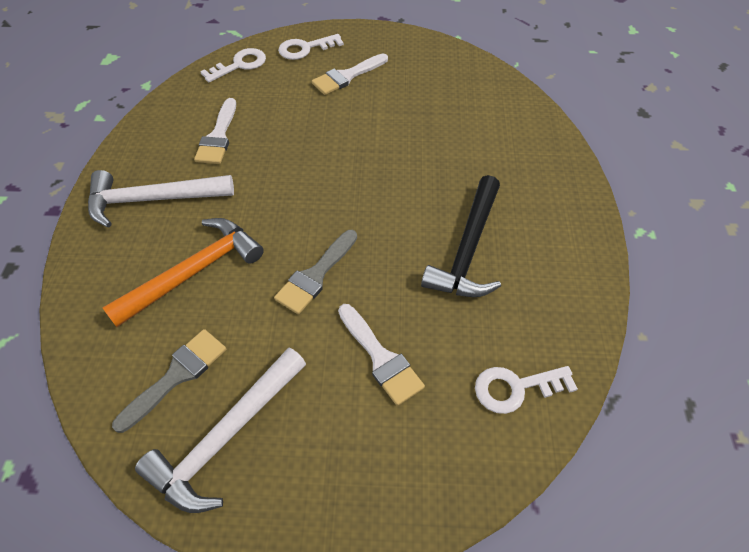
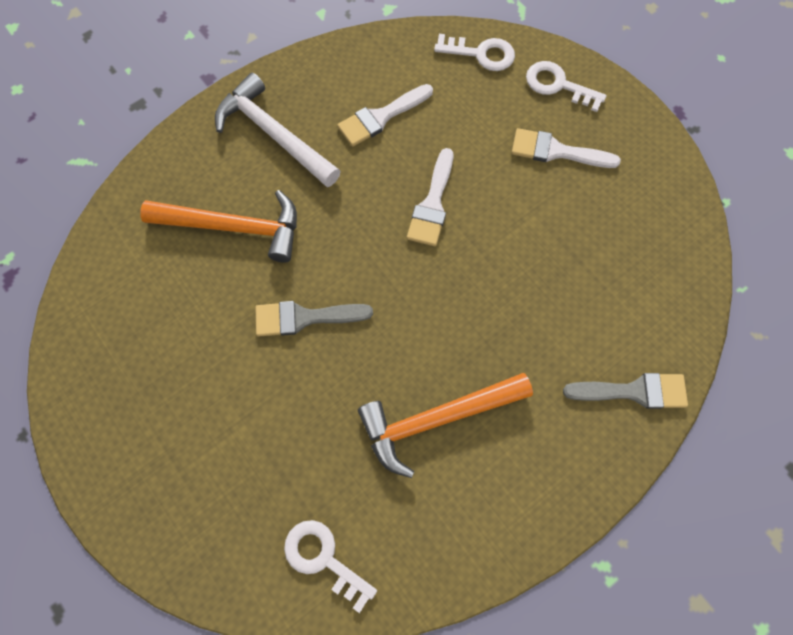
camera: 50 degrees right, 15 degrees up
(177, 375) = (142, 298): grey brush -> grey brush (633, 391)
(226, 436) = (122, 373): white hammer -> none
(380, 358) = (268, 430): white brush -> white brush (432, 204)
(467, 249) = (436, 419): black hammer -> orange hammer

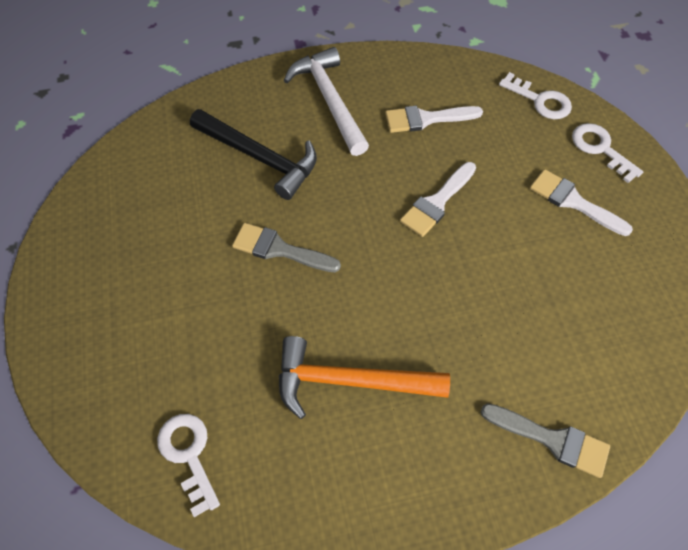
camera: 25 degrees right, 10 degrees down
(234, 228) = (259, 158): orange hammer -> black hammer

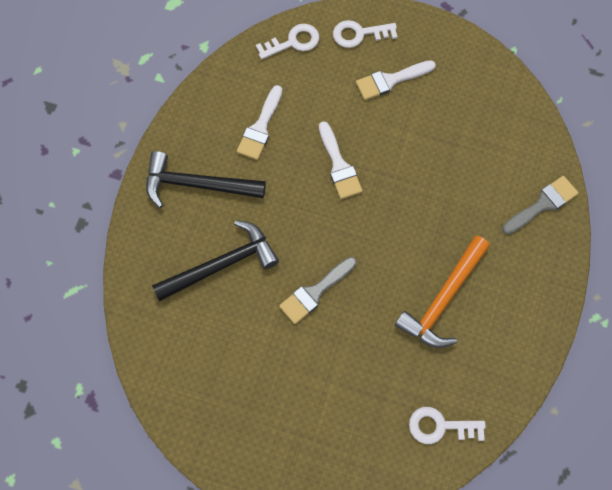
camera: 60 degrees left, 10 degrees up
(330, 100) = (197, 184): white hammer -> black hammer

